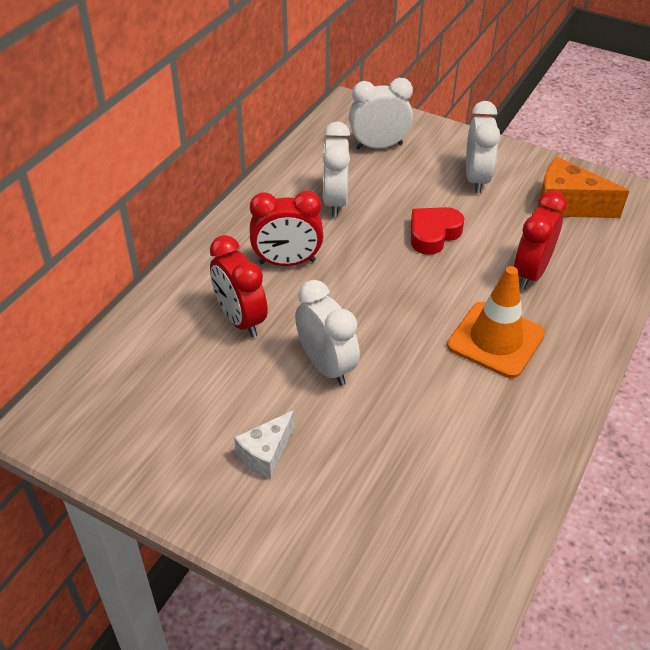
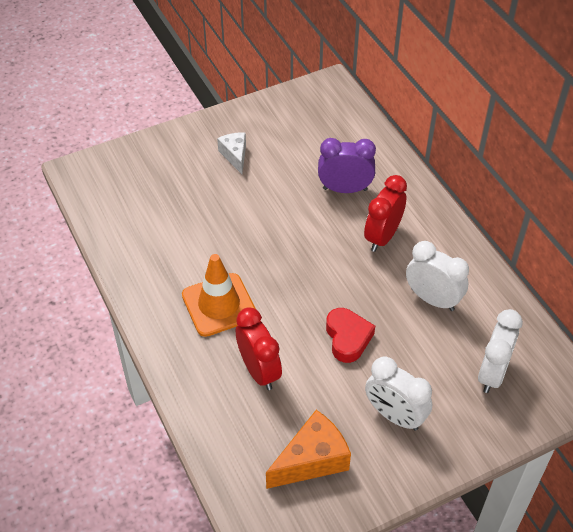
camera: 125 degrees right, 5 degrees up
(240, 320) = (345, 189): red clock -> purple clock
(326, 366) = (272, 209): white clock -> none

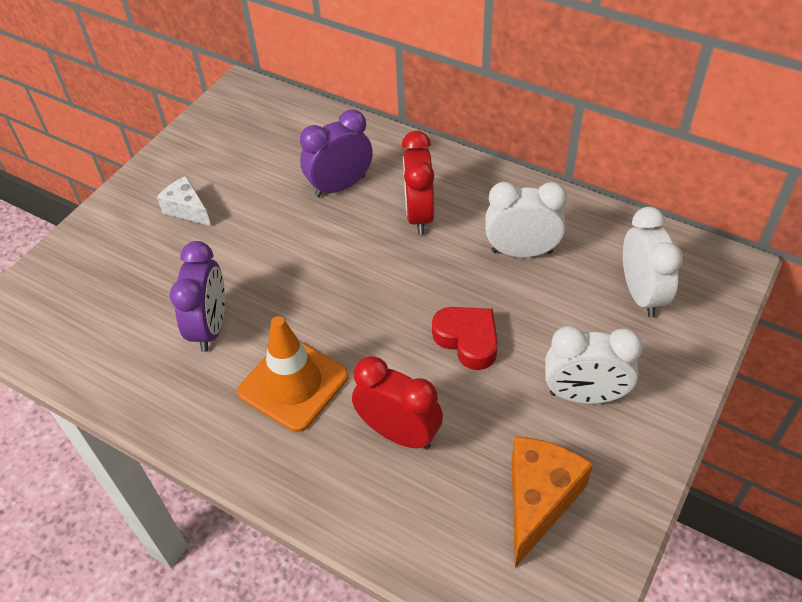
camera: 30 degrees left, 0 degrees up
(195, 242) = (211, 327): none -> purple clock

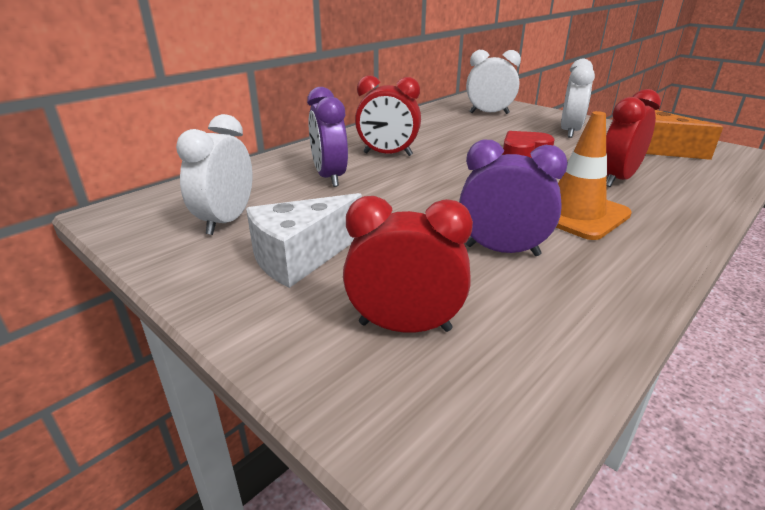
camera: 80 degrees left, 20 degrees down
(107, 281) = (405, 326): none -> red clock
(187, 209) = (300, 257): white cheese -> white cheese, size x1.58
(521, 251) = (442, 132): white clock -> white clock (226, 221)

